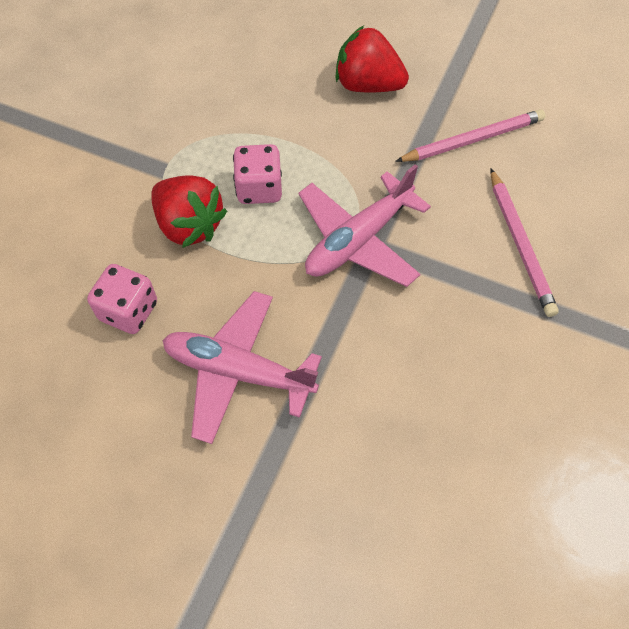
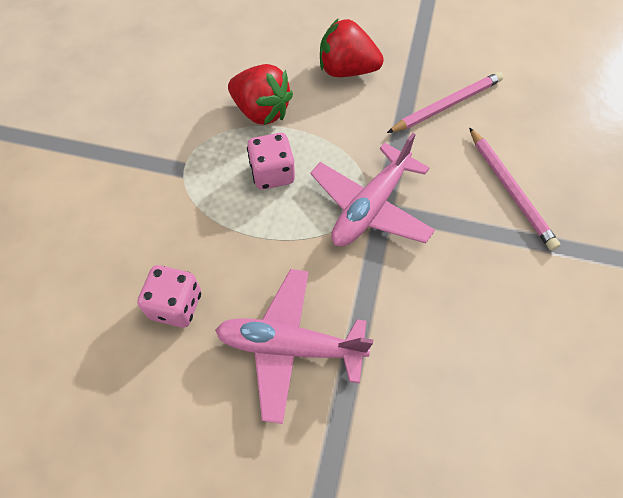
camera: 10 degrees left, 0 degrees up
(189, 225) = (216, 216): red strawberry -> red strawberry (261, 111)

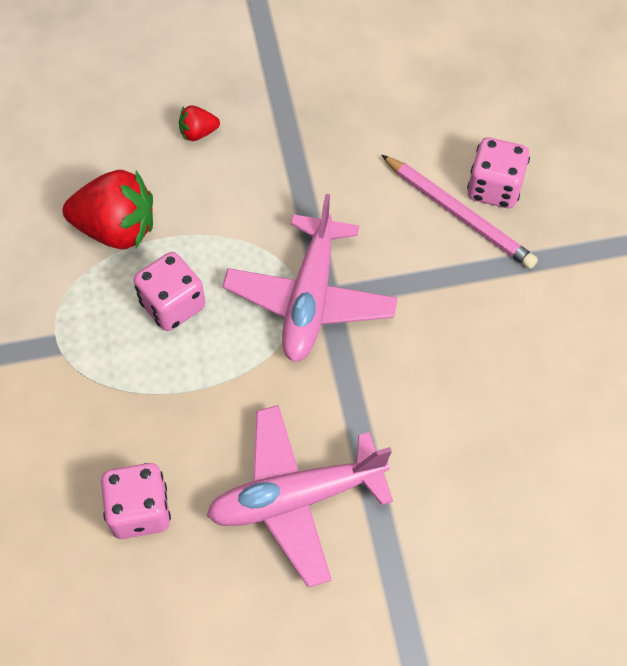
camera: 25 degrees left, 0 degrees up
(346, 70) = (198, 133): red strawberry -> red strawberry, size x0.48
(447, 105) = (342, 135): pink pencil -> none
(546, 181) = (494, 188): none -> pink dice

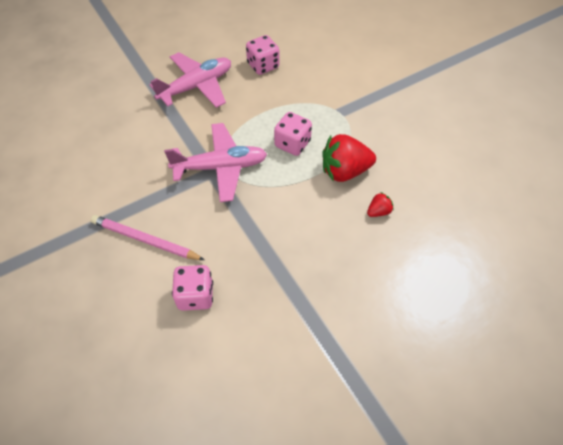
camera: 160 degrees right, 5 degrees down
(198, 133) = (331, 242): red strawberry -> red strawberry (378, 211)
(310, 299) = (220, 167): pink plane -> pink plane turned 90 degrees clockwise
(494, 188) = (125, 264): pink dice -> pink dice (195, 295)

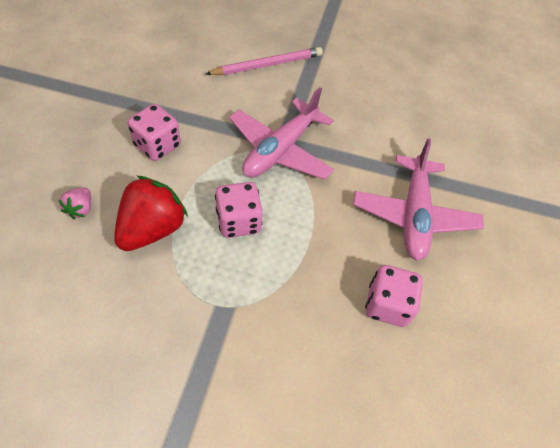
camera: 130 degrees right, 0 degrees up
(195, 295) = (188, 56): pink dice -> pink dice (157, 145)
(378, 211) = (81, 209): red strawberry -> pink strawberry

